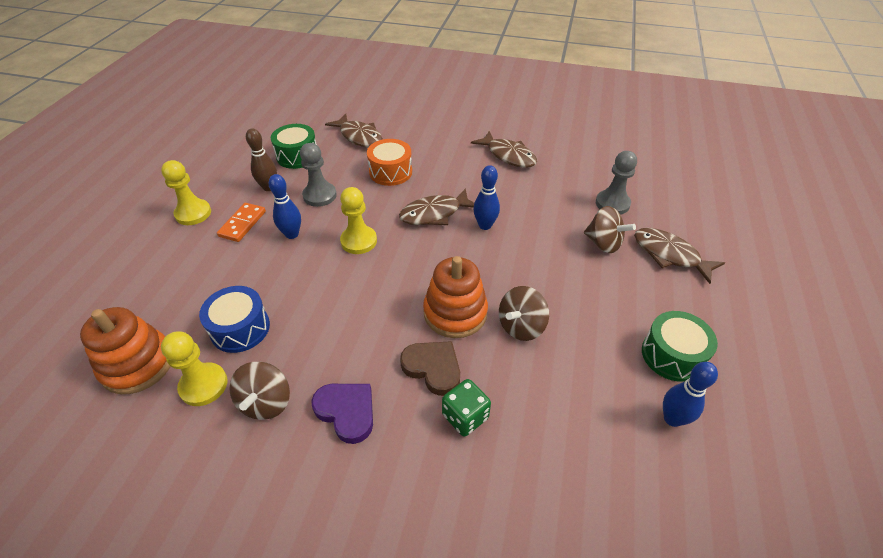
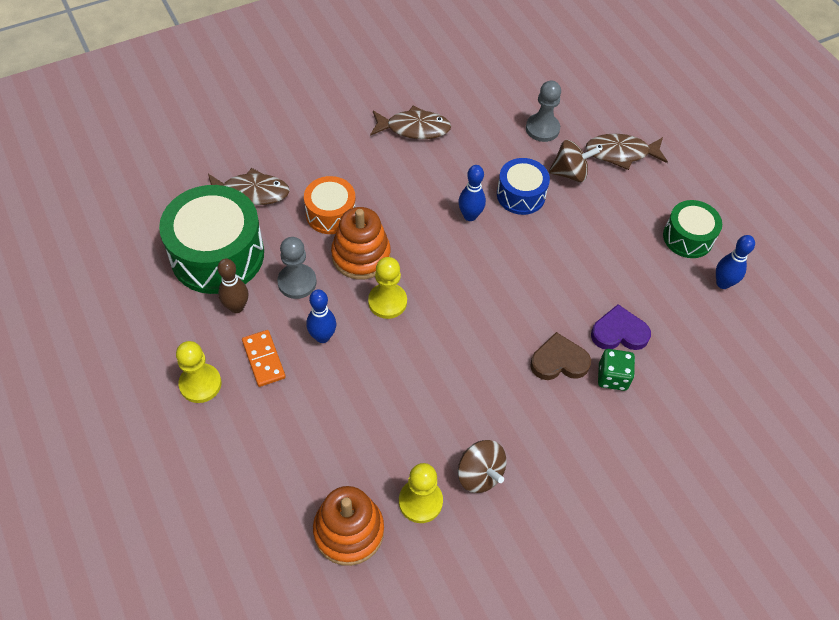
camera: 45 degrees left, 10 degrees up
(240, 328) = (389, 443): blue drum -> blue drum (521, 195)
(297, 156) = (217, 255): green drum -> green drum, size x1.79
(346, 412) = (539, 435): purple heart -> purple heart (619, 332)
(434, 214) = (418, 232): brown fish -> none
(455, 313) = (528, 308): orange stacking toy -> orange stacking toy (361, 256)
(521, 326) = (582, 286): brown spinning top -> none

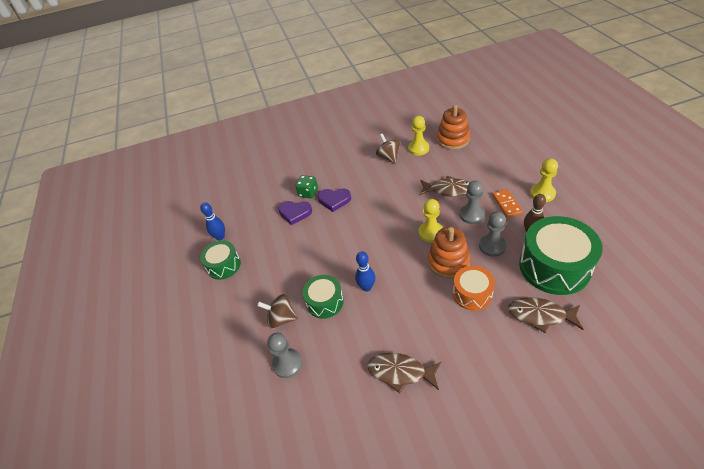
camera: 160 degrees left, 10 degrees down
(322, 337) = (471, 215): blue bowling pin -> grey pawn
(521, 195) = (325, 302): blue drum -> green drum
(559, 361) = (334, 200): brown heart -> purple heart
(621, 153) = (234, 334): brown fish -> brown fish (448, 190)

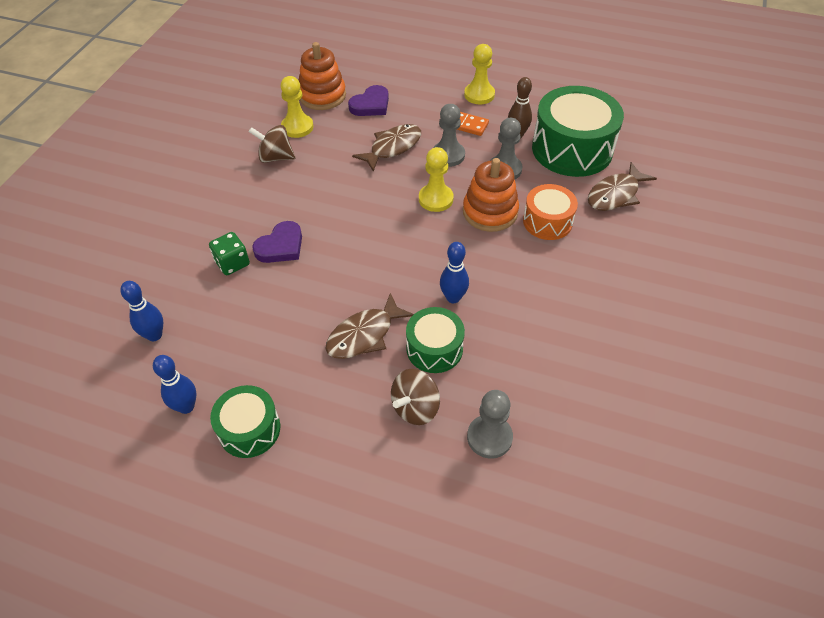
camera: 60 degrees left, 5 degrees up
(248, 200) = (154, 335): none -> blue bowling pin
(295, 213) = (251, 297): purple heart -> purple heart (371, 105)
(400, 372) = (590, 336): brown fish -> brown fish (364, 335)

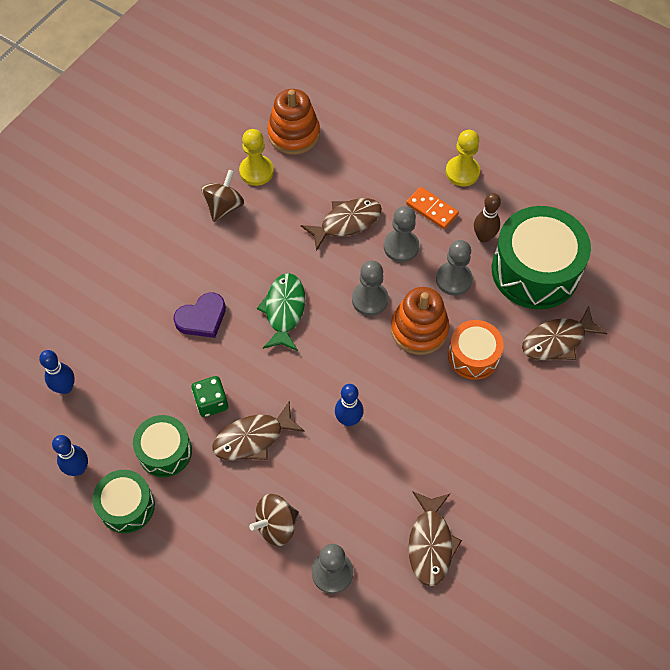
camera: 15 degrees right, 10 degrees up
(232, 263) = (152, 326): green dice -> green dice (211, 402)
(275, 157) = (224, 206): brown spinning top -> brown spinning top turned 90 degrees clockwise
(359, 224) = (284, 310): none -> green fish
(371, 105) = (341, 159): purple heart -> none
(434, 349) = (313, 470): green drum -> green drum (165, 451)
(436, 199) = (370, 299): yellow pawn -> grey pawn
(576, 385) = (430, 543): none -> brown fish

